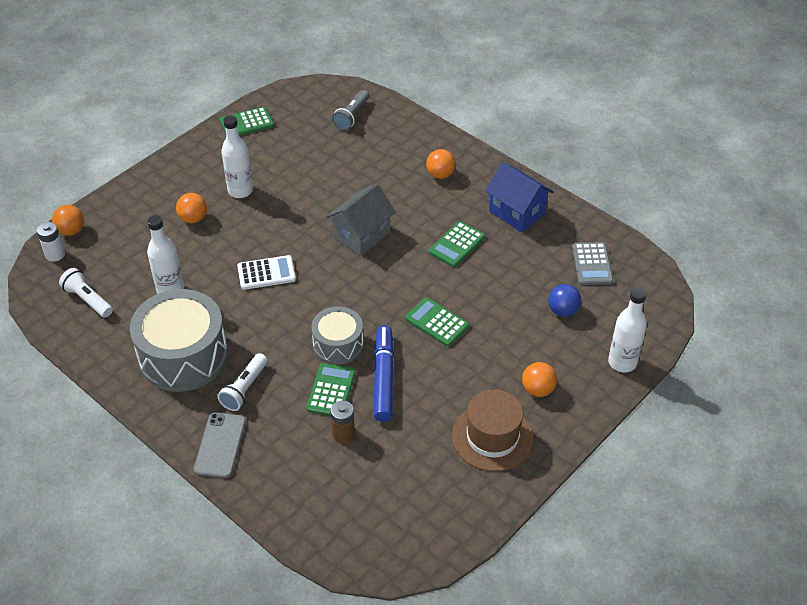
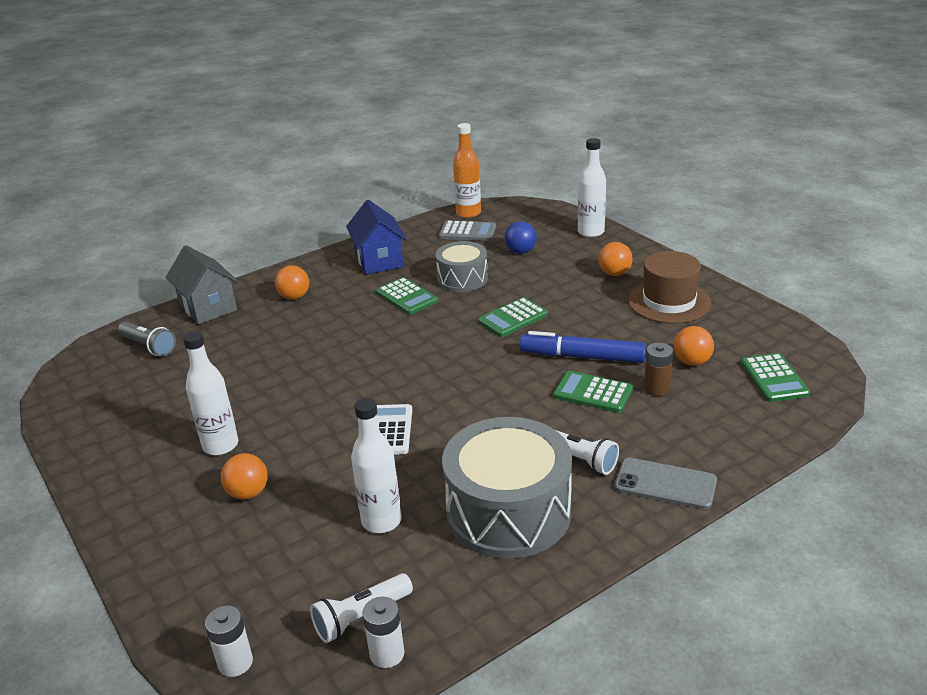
camera: 75 degrees left, 15 degrees down
(60, 318) = (387, 654): none -> white battery
(71, 231) = (190, 640): orange ball -> orange ball (692, 362)
(247, 123) = (87, 433): green calculator -> green calculator (774, 378)
(338, 344) = (525, 383): grey drum -> grey drum (462, 279)
(361, 235) = (360, 355): grey house -> grey house (208, 307)
(517, 212) = (379, 260): blue house -> blue house turned 75 degrees counterclockwise
(634, 258) = (468, 213): none -> orange bottle

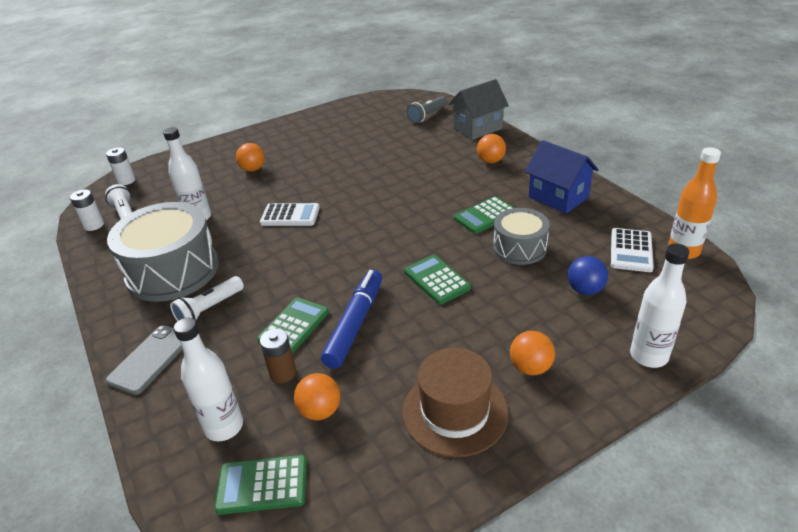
camera: 95 degrees right, 5 degrees up
(220, 445) = (304, 155): white bottle -> white bottle (224, 427)
(379, 260) = (558, 197): blue house -> blue house turned 60 degrees clockwise
(467, 232) = (631, 250): grey calculator -> white calculator

